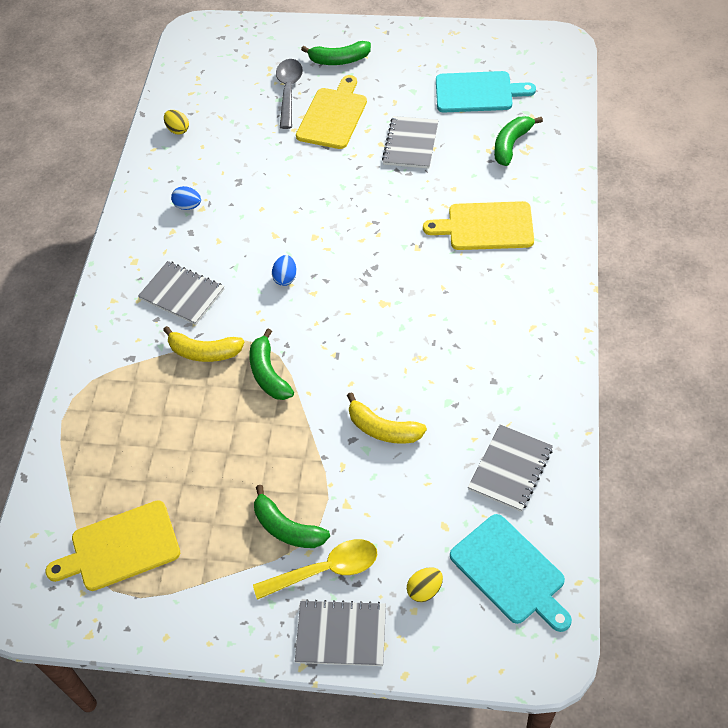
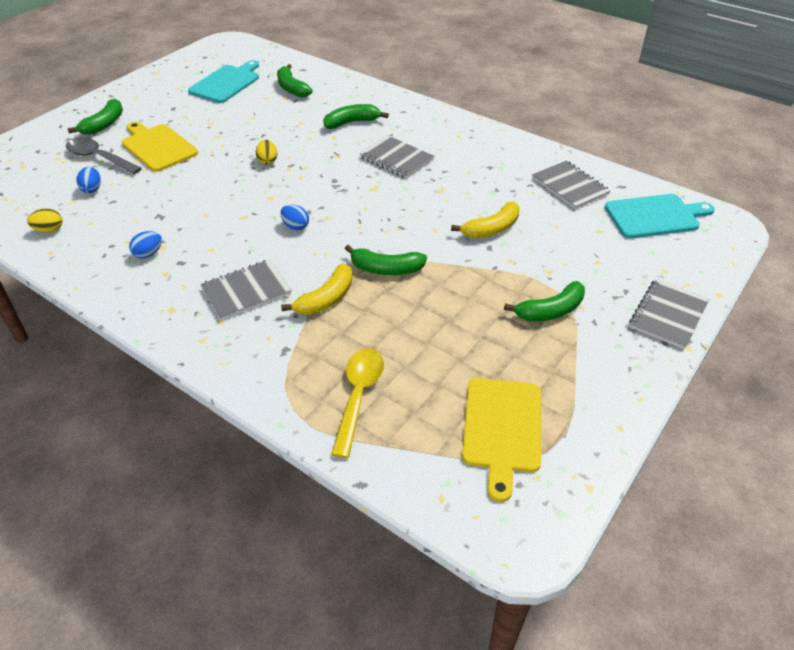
camera: 65 degrees left, 10 degrees down
(244, 117) = (92, 189): none -> blue egg
(325, 570) = (604, 303): yellow spoon -> yellow spoon (358, 396)
(410, 144) = (235, 124): grey notebook -> grey notebook (396, 158)
(424, 590) = (649, 259): yellow egg -> yellow egg (267, 161)
(486, 226) = (352, 122): yellow cutting board -> green banana

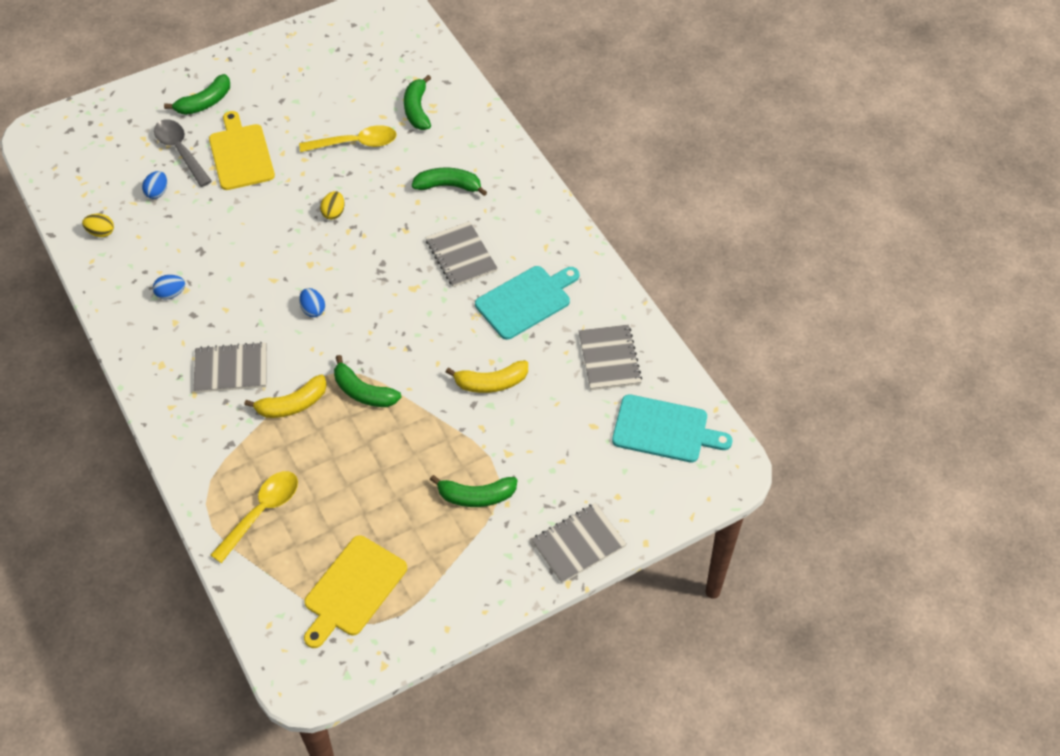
camera: 25 degrees right, 10 degrees up
(226, 83) = (354, 78): turquoise cutting board -> turquoise cutting board (526, 301)
(255, 117) = (355, 143): none -> yellow spoon

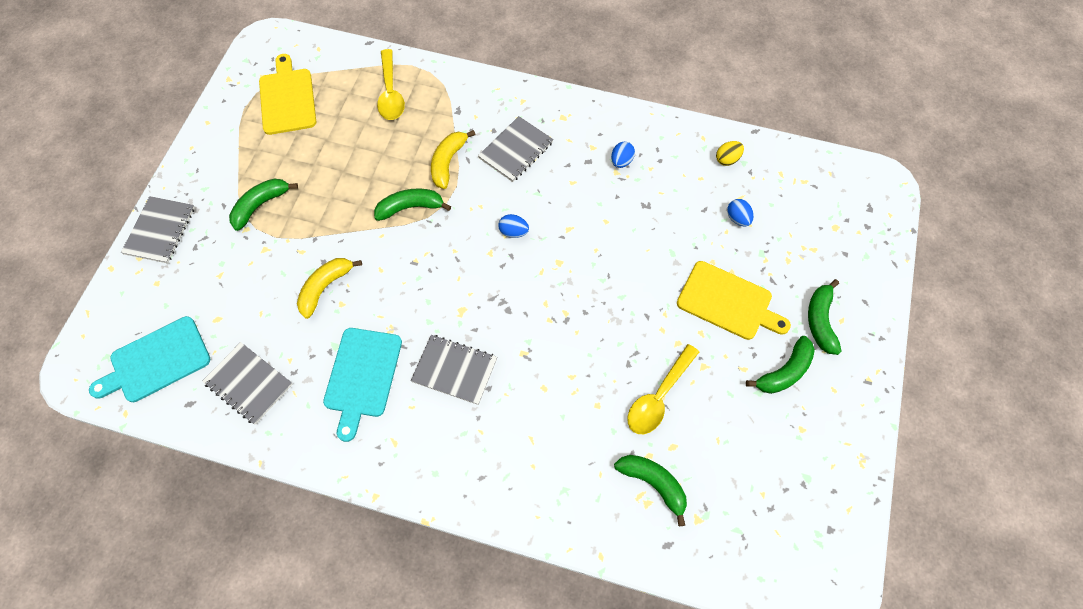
camera: 135 degrees right, 10 degrees up
(180, 151) = (772, 263): grey spoon -> none
(334, 213) = (594, 318): yellow egg -> none
(448, 186) = (536, 427): green banana -> green banana (784, 372)

